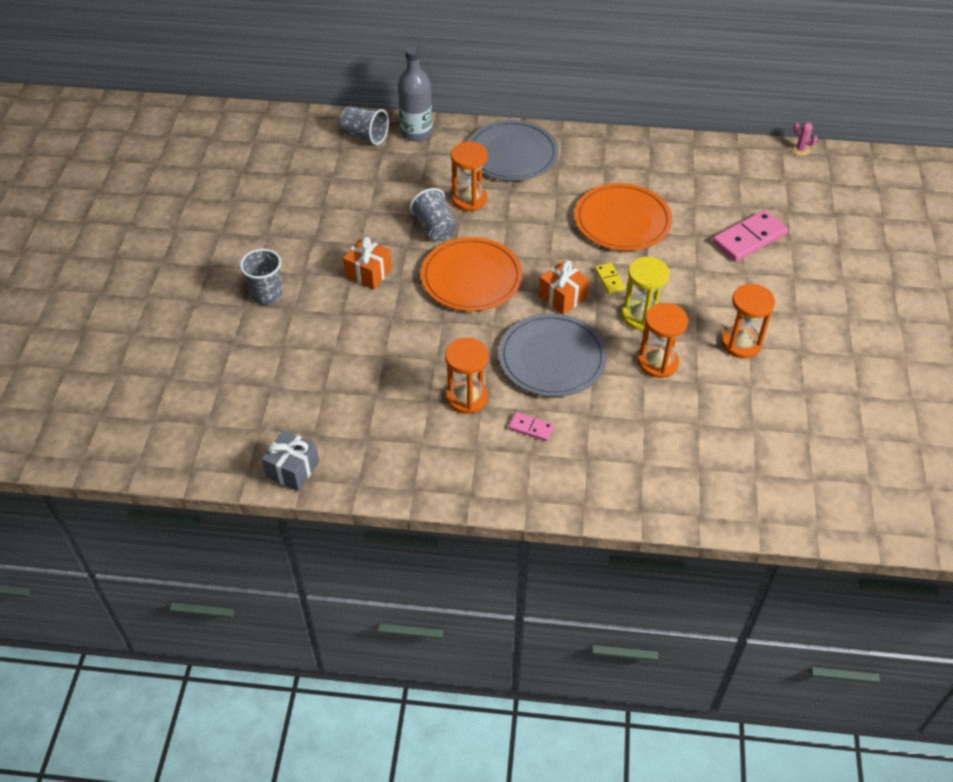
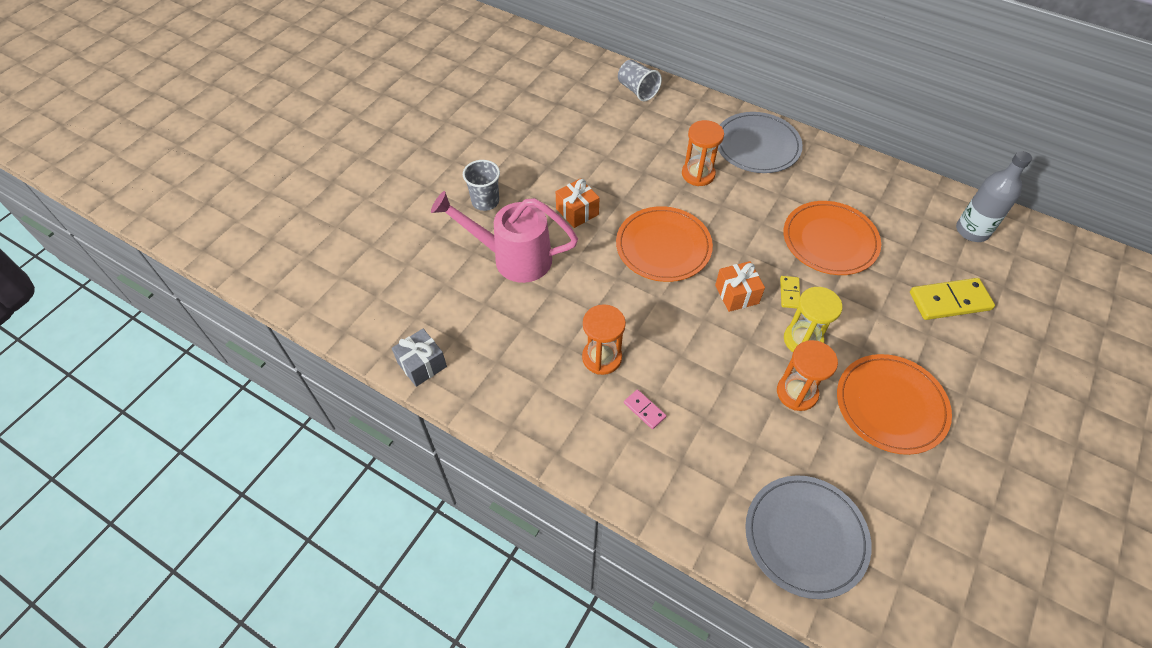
camera: 25 degrees right, 5 degrees up
(328, 338) = (513, 258): none -> pink watering can
(416, 133) = (682, 101): grey bottle -> grey bottle (972, 231)
(435, 228) = (654, 190): grey cup -> none
(552, 358) = (697, 350): grey plate -> grey plate (805, 537)
(741, 343) = (891, 405): orange hourglass -> orange plate
(749, 238) = (949, 301): pink domino -> yellow domino
(800, 150) = (1045, 229): pink cactus -> none

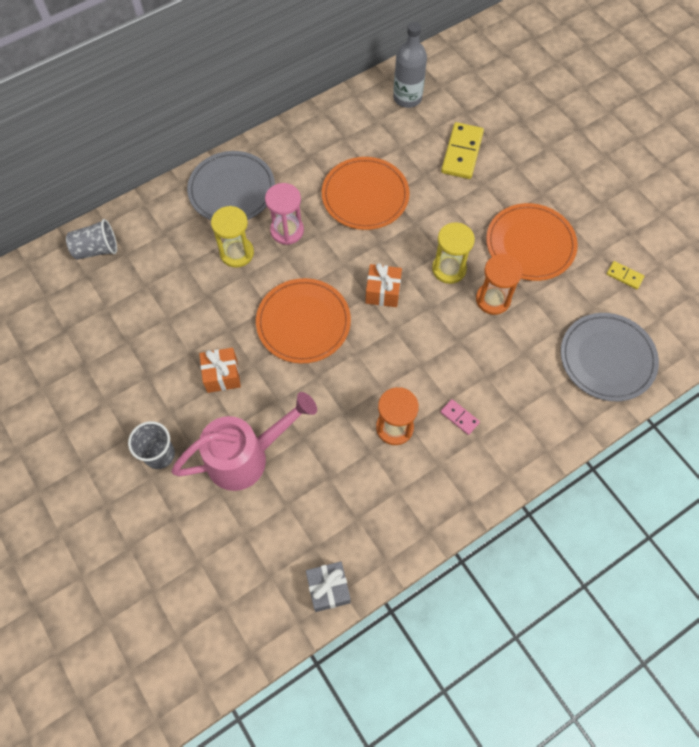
camera: 65 degrees left, 10 degrees up
(513, 258) = (246, 457): pink watering can -> pink watering can turned 150 degrees counterclockwise
(644, 410) = (459, 417): pink domino -> pink domino turned 60 degrees clockwise
(698, 174) = (237, 253): orange hourglass -> yellow hourglass
(746, 198) = (287, 231): none -> pink hourglass
(789, 293) = (401, 253): yellow domino -> yellow domino (624, 276)

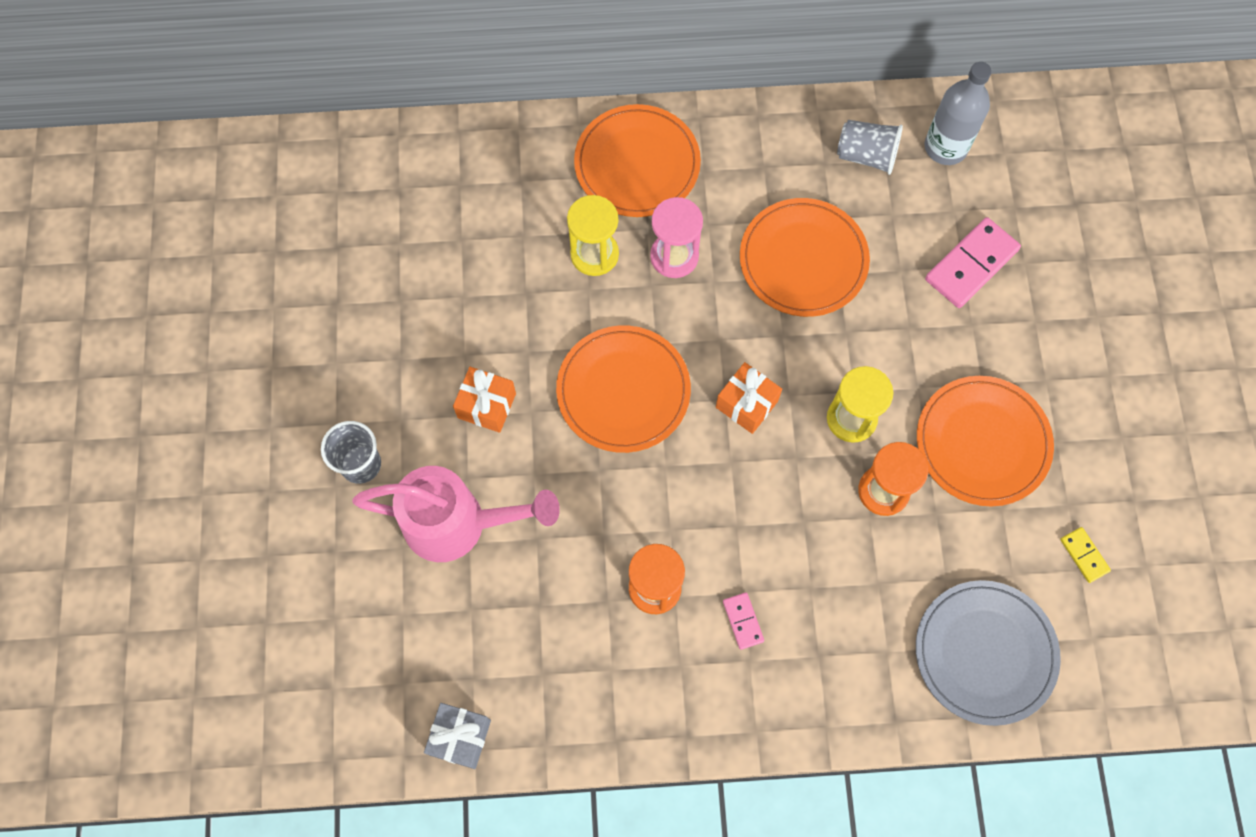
camera: 30 degrees right, 5 degrees up
(96, 249) = (429, 161): grey cup -> grey cup (866, 155)
(232, 190) = (637, 164): grey plate -> orange plate
(462, 153) = (971, 264): yellow domino -> pink domino

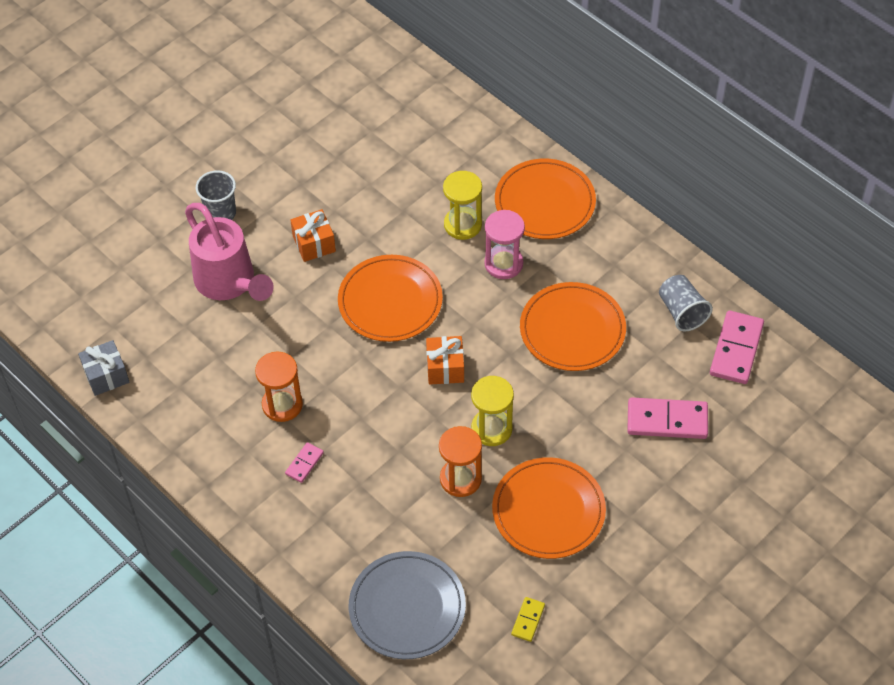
camera: 50 degrees right, 15 degrees down
(945, 147) = (736, 349): grey bottle -> pink domino

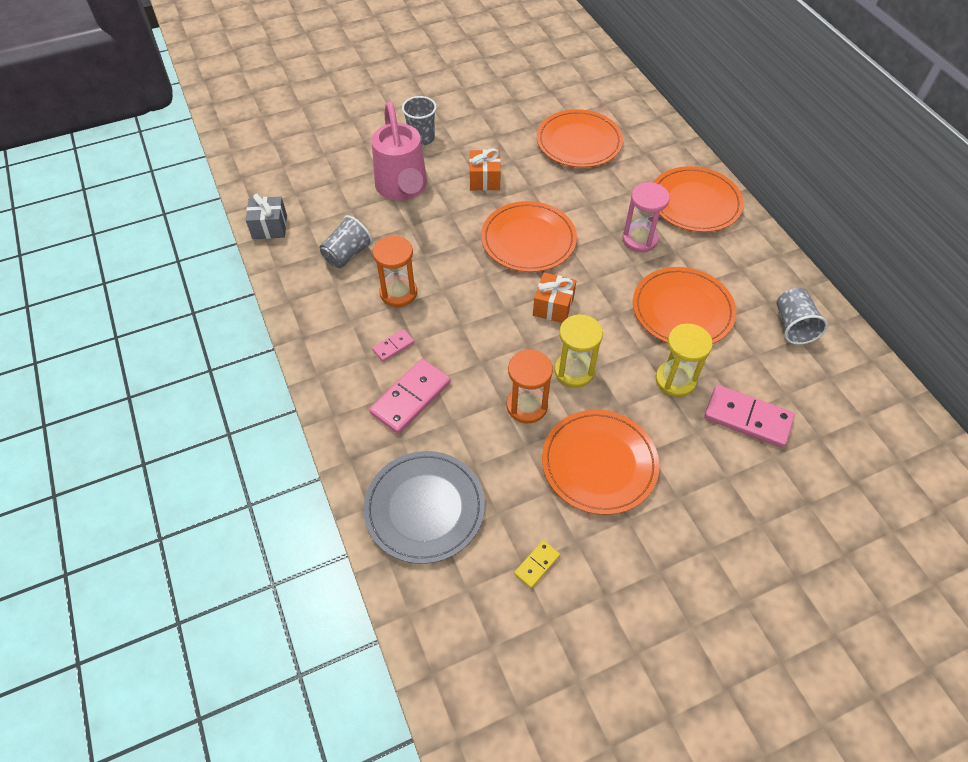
camera: 20 degrees right, 0 degrees up
(207, 380) = (347, 254): none -> grey cup
(396, 164) = (579, 142): none -> orange plate
(463, 225) = (616, 200): yellow hourglass -> yellow hourglass (675, 380)
(736, 349) = (838, 375): pink domino -> pink domino (411, 398)

